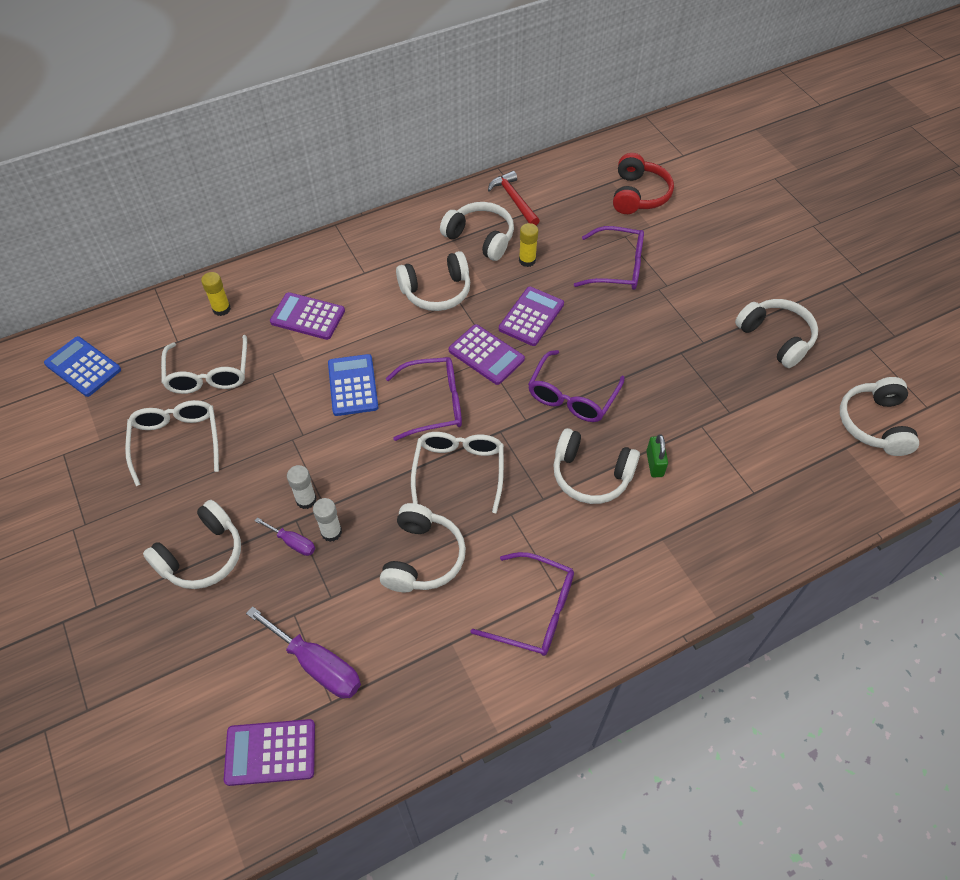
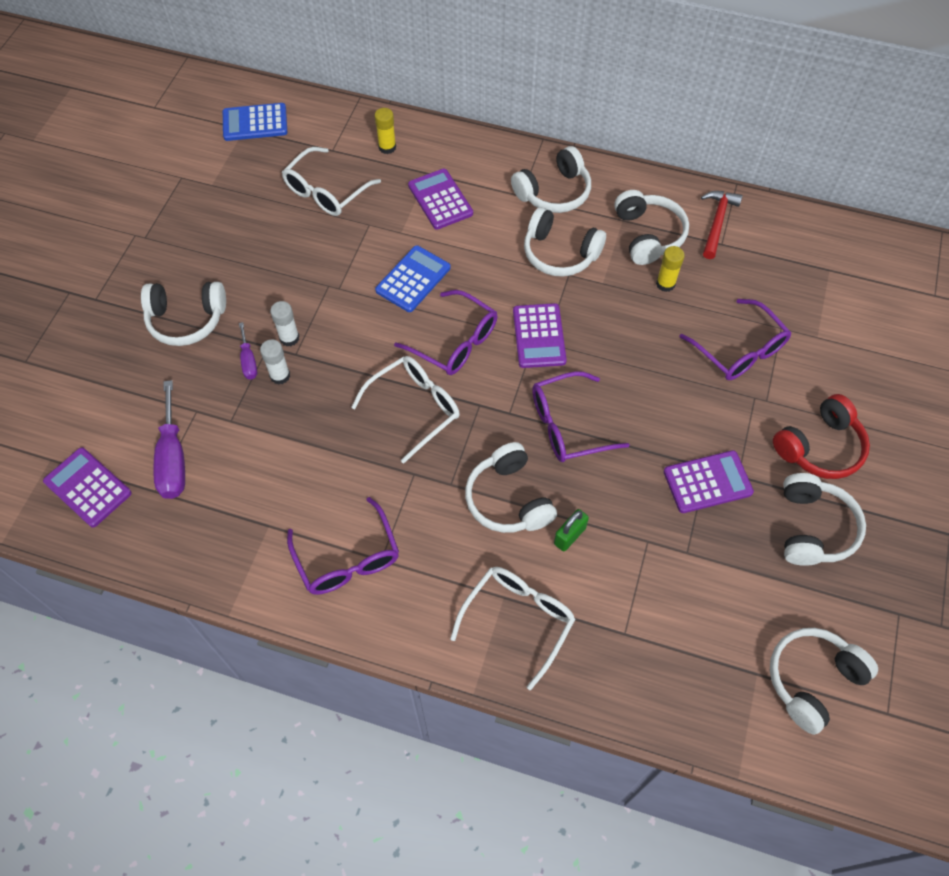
camera: 45 degrees right, 5 degrees up
(83, 367) = (255, 123): blue calculator -> blue calculator turned 90 degrees counterclockwise
(176, 441) = (255, 225): white glasses -> white glasses (518, 620)
(423, 557) = (318, 449): white headphones -> white headphones (554, 192)
(531, 317) = (612, 334): purple calculator -> purple calculator (707, 482)
(638, 195) = (841, 300): red headphones -> red headphones (820, 447)

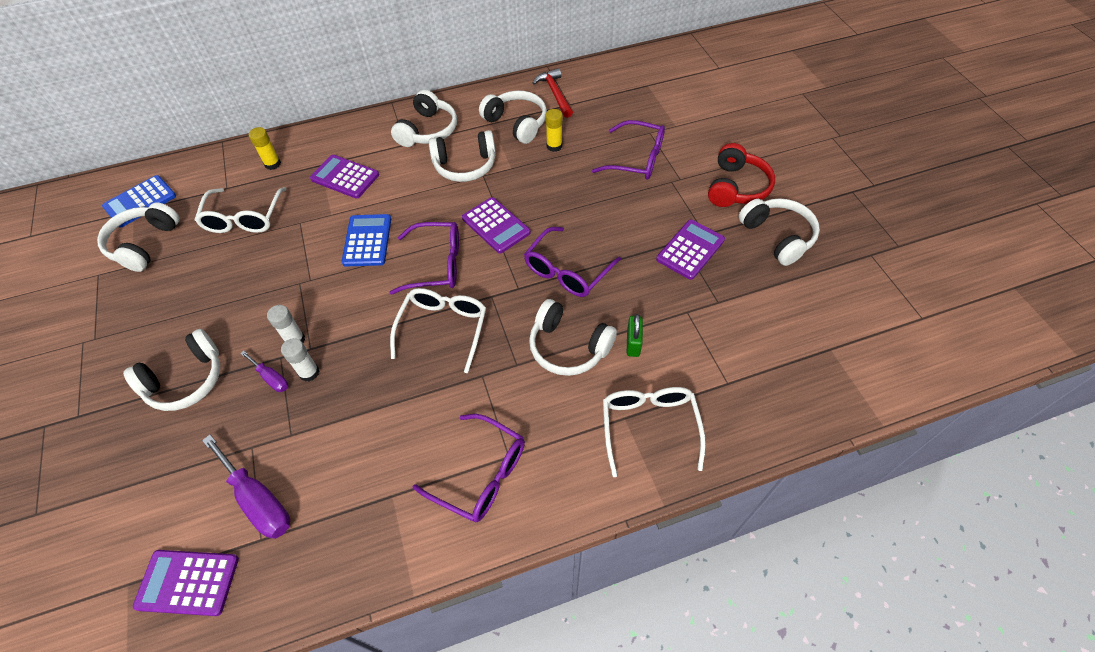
camera: 35 degrees left, 5 degrees down
(812, 680) = (864, 329): white headphones -> white headphones (144, 244)

